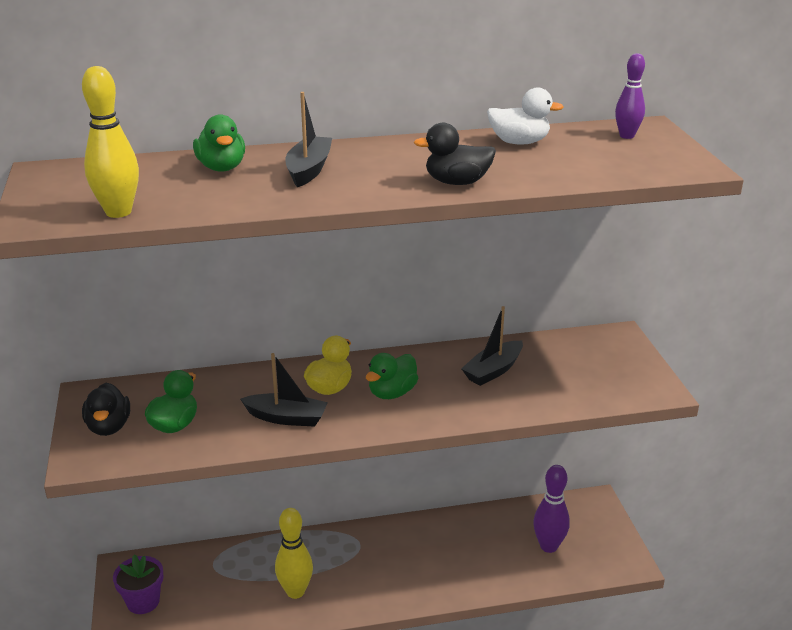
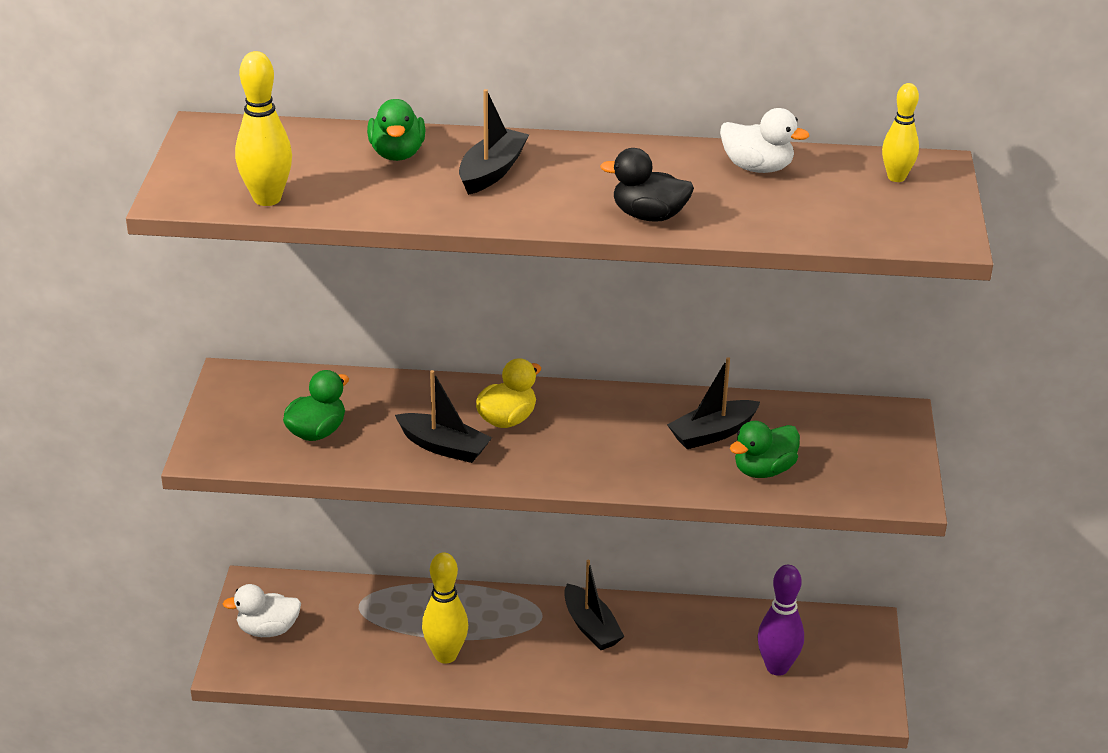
camera: 15 degrees right, 5 degrees up
(109, 427) = (245, 421): black duck -> none
(143, 601) = (268, 630): purple flower pot -> white duck
(392, 393) = (577, 439): green duck -> green duck (763, 470)
(400, 544) = (591, 627): none -> black boat
(626, 136) = (896, 177): purple bowling pin -> yellow bowling pin

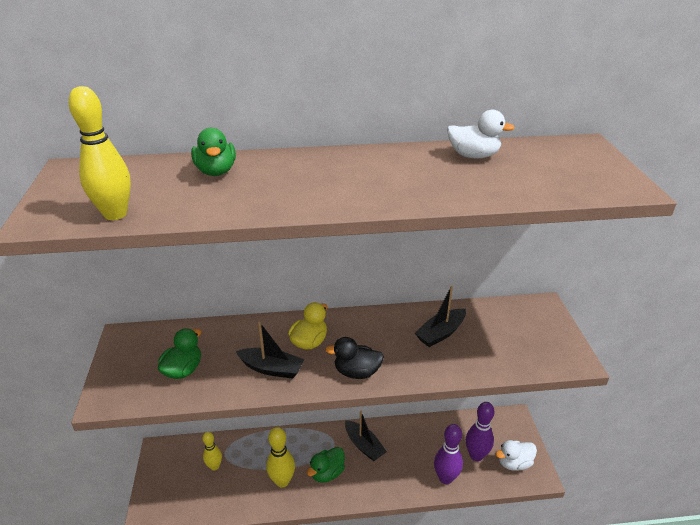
camera: 10 degrees left, 0 degrees up
(268, 630) = (170, 481): white duck -> white duck (514, 463)
(492, 171) = (289, 176): black boat -> none
(649, 216) = (415, 195): black duck -> black duck (357, 372)
(714, 690) = (445, 478): none -> purple bowling pin
(763, 470) = (482, 355): green duck -> green duck (327, 473)
(896, 177) = (567, 153): yellow bowling pin -> yellow bowling pin (214, 466)

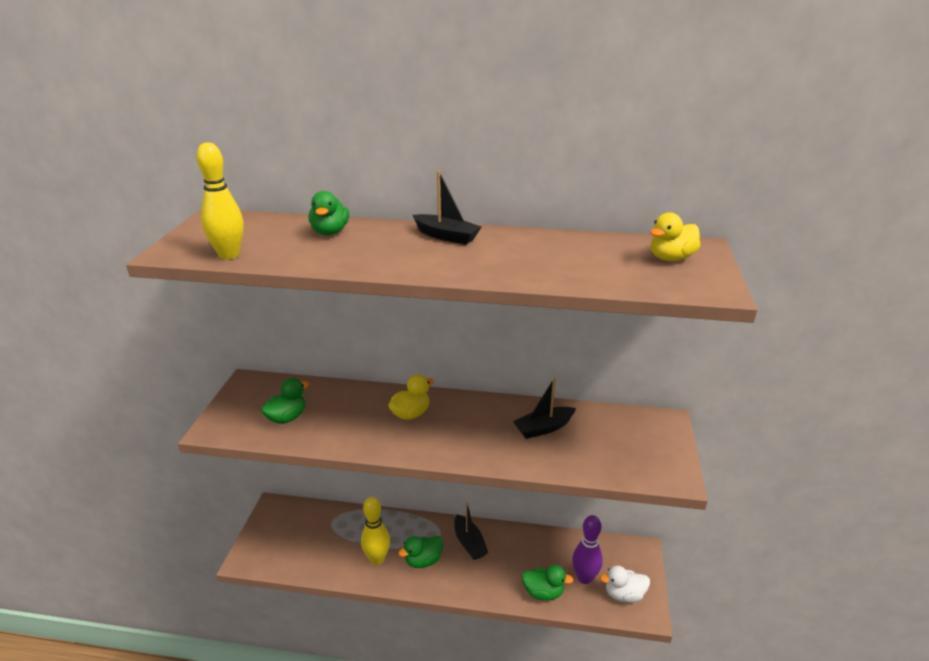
camera: 15 degrees right, 5 degrees down
(214, 466) = (318, 531): yellow bowling pin -> none
(271, 368) = (365, 431): black boat -> black boat (446, 236)
(357, 372) = (444, 448): black duck -> none
(445, 478) = (543, 593): purple bowling pin -> green duck
(473, 156) = (575, 245): white duck -> none
(568, 159) = (671, 258): none -> yellow duck

